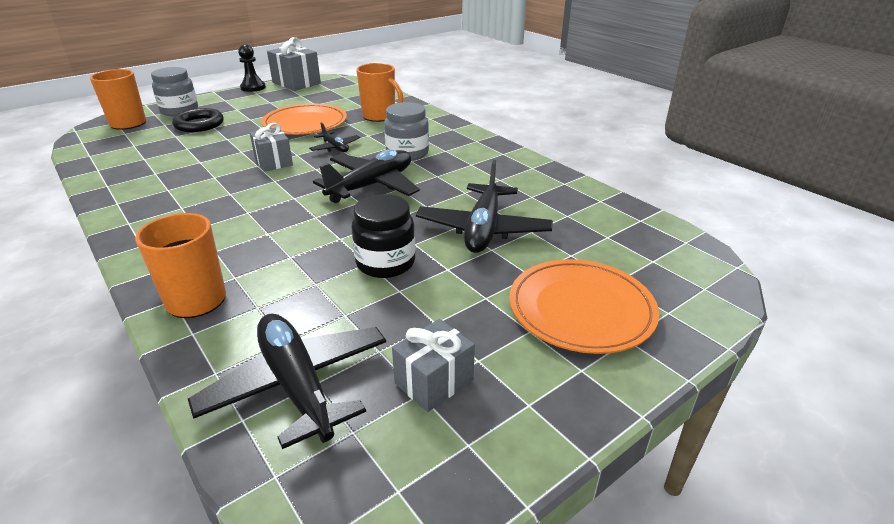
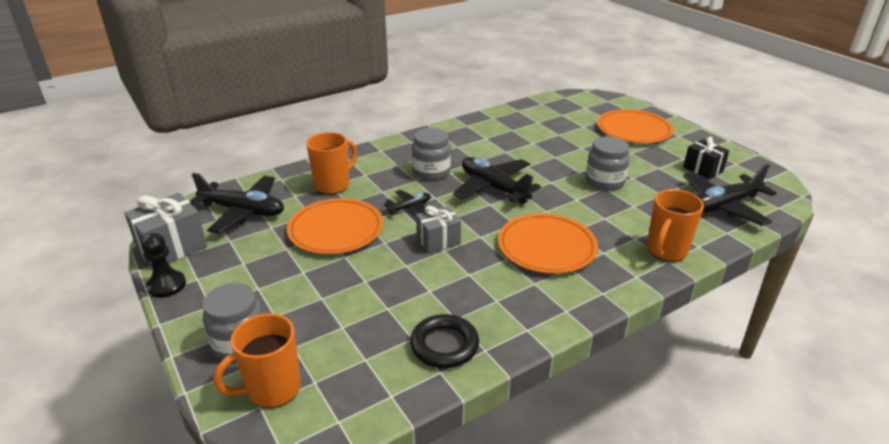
camera: 85 degrees left, 0 degrees up
(199, 124) = (307, 312): black ring -> black ring (444, 345)
(241, 215) = (546, 247): none -> orange plate
(385, 263) = (604, 181): black jar -> grey jar
(434, 381) = (703, 169): grey gift -> black gift
(483, 229) = (558, 148): black plane -> black plane (243, 211)

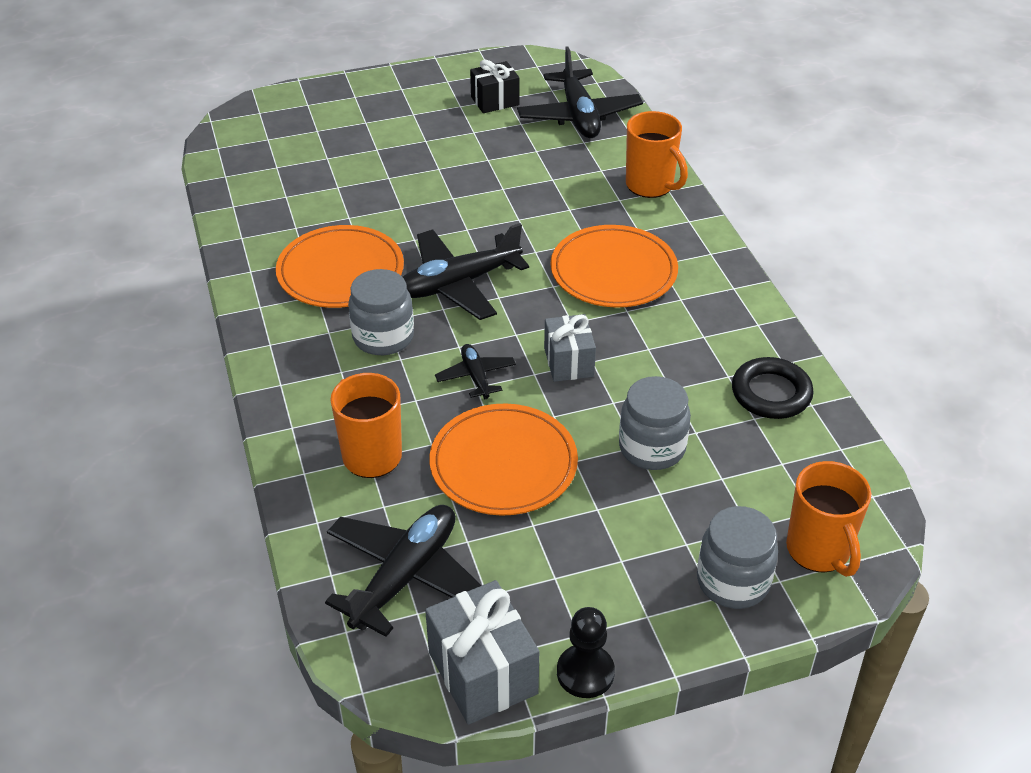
camera: 75 degrees left, 10 degrees up
(604, 181) = (487, 184): grey jar -> grey jar (652, 448)
(634, 130) = (365, 118): orange plate -> orange plate (340, 271)

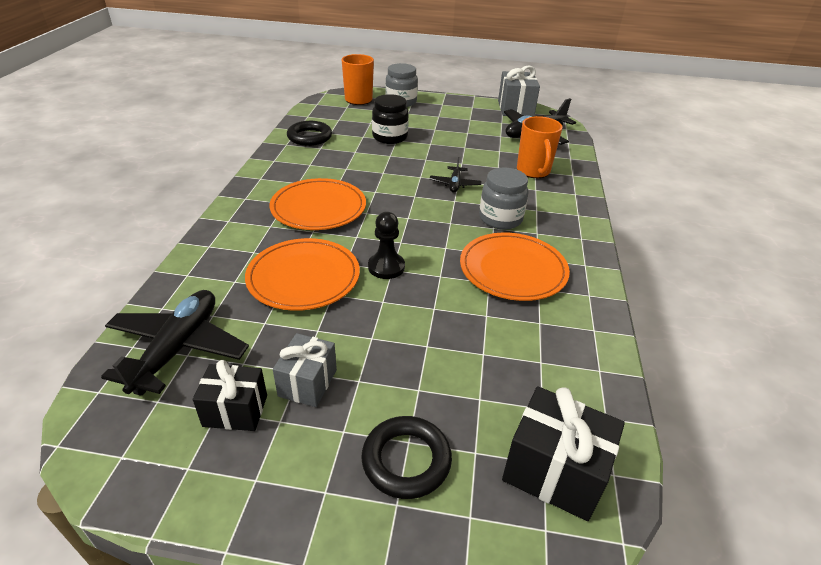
camera: 155 degrees left, 5 degrees down
(259, 137) = (554, 471): none -> black gift
(361, 113) = (406, 460): none -> black ring
(458, 284) = (429, 233): black plane -> none
(503, 464) = (466, 151): orange plate -> orange plate (303, 277)
(569, 362) = (396, 175): grey gift -> grey gift (307, 383)
(585, 673) = (477, 100): black pawn -> black pawn (386, 267)
(650, 185) = (216, 253): orange mug -> none
(652, 448) = (390, 137): grey jar -> black jar

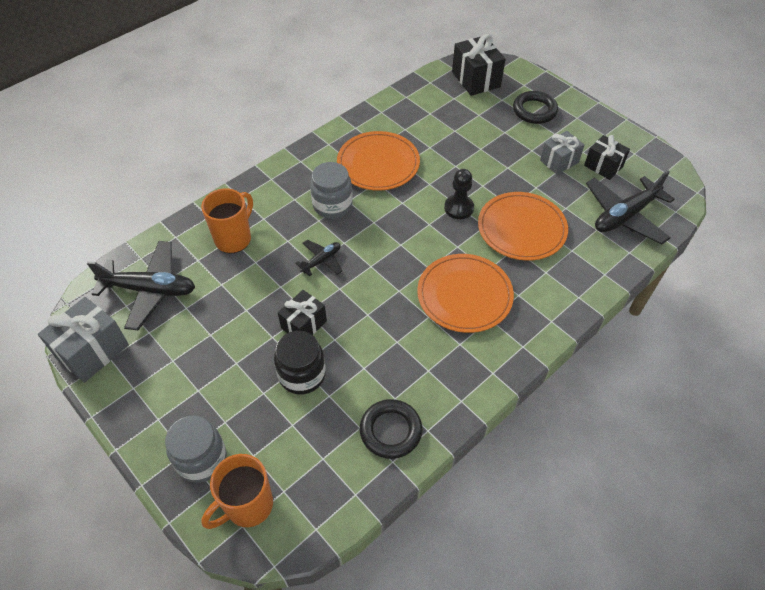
camera: 140 degrees left, 15 degrees up
(419, 154) = (304, 324): none -> black gift

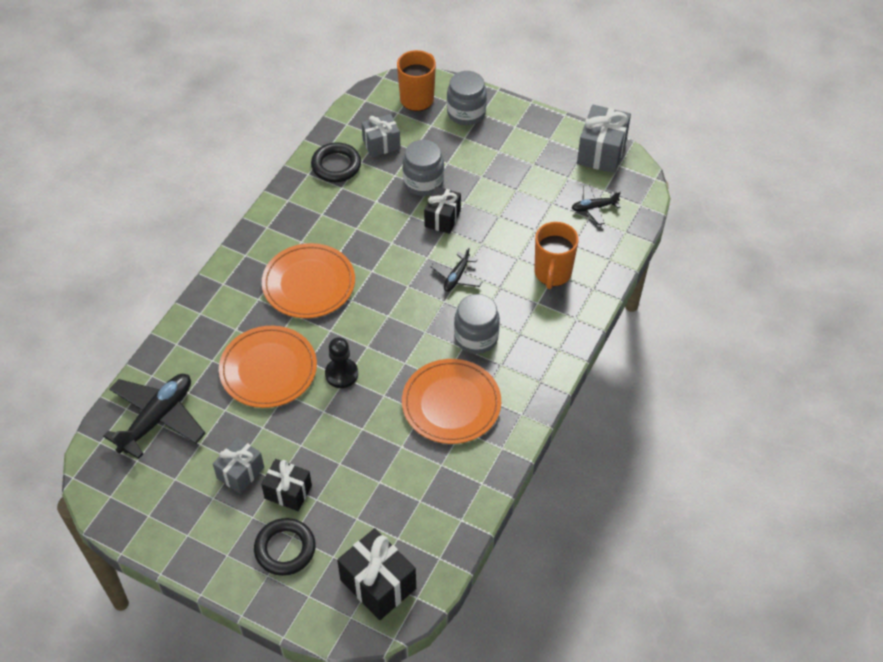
camera: 160 degrees right, 0 degrees up
(150, 290) = (594, 208): black plane -> black plane, size x0.52
(302, 375) = (423, 182): black jar -> grey jar
(325, 445) = (381, 144): none -> grey gift
(603, 166) = (186, 482): black gift -> black gift (288, 492)

